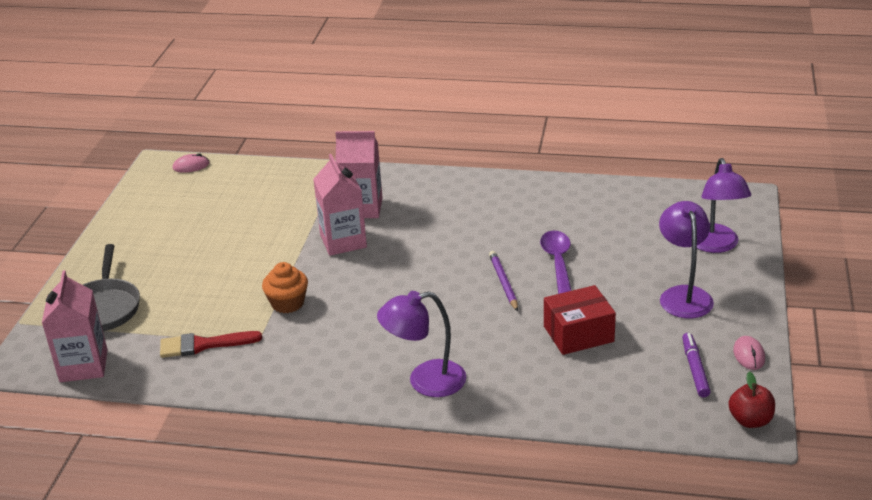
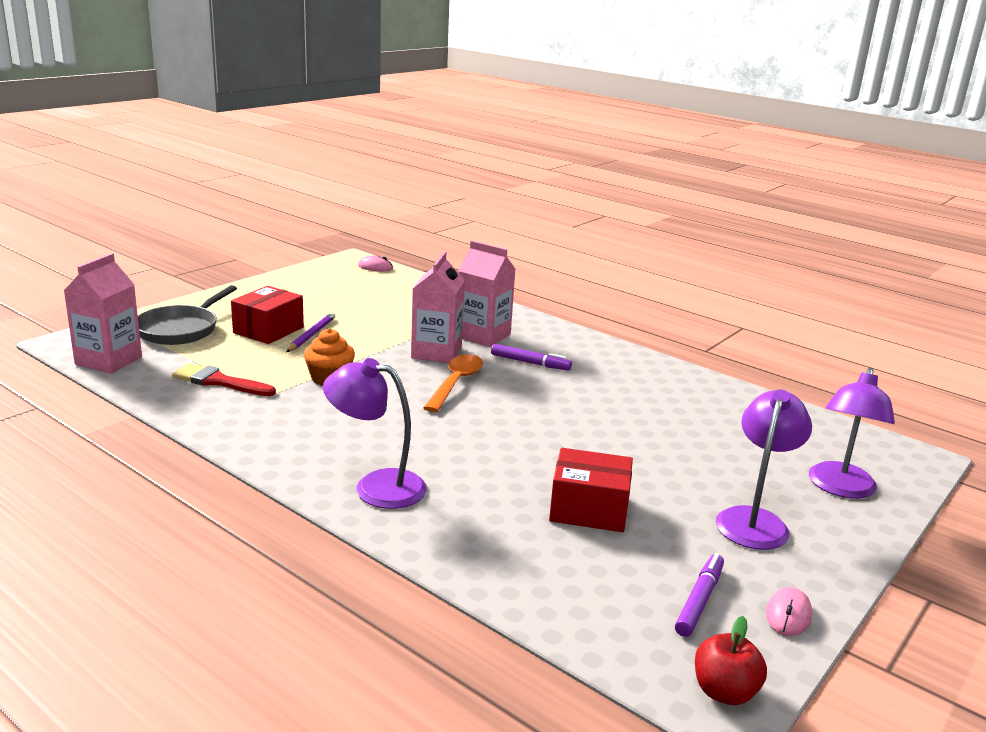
camera: 25 degrees right, 10 degrees down
(180, 276) = (268, 330): none -> red box
(388, 265) = (456, 383): none -> orange spoon
(424, 221) = (530, 363): none -> purple marker
(503, 282) = (555, 435): purple pencil -> purple pencil (311, 335)
(558, 263) = (632, 440): purple spoon -> none

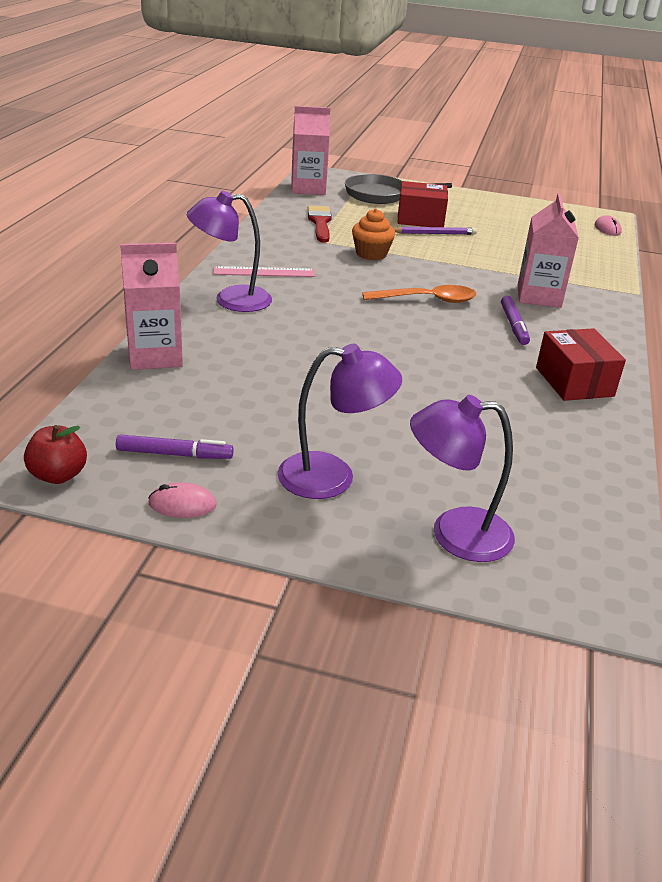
camera: 65 degrees right, 10 degrees up
(320, 448) = (264, 272): none -> pink ruler
(376, 486) = (231, 300): purple lamp -> purple lamp turned 90 degrees counterclockwise
(436, 352) = (473, 283): pink carton -> pink carton (155, 356)
(589, 509) = (275, 387): red box -> red box (574, 382)

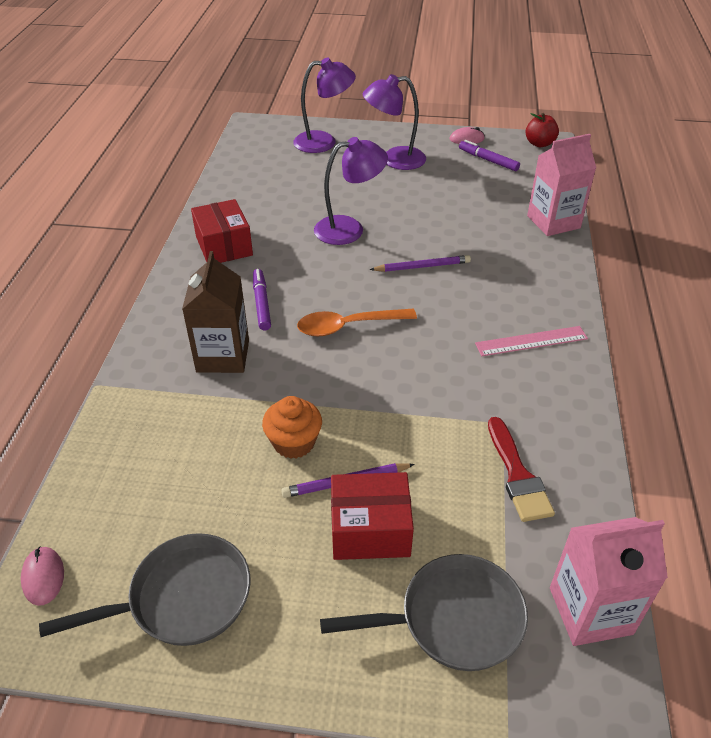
camera: 175 degrees right, 10 degrees up
(174, 454) = (488, 160): purple marker -> purple marker turned 45 degrees clockwise
(231, 300) = (537, 292): purple lamp -> purple lamp (349, 229)
(340, 333) = (422, 266): none -> purple pencil
(371, 254) = (424, 404): orange cupcake -> orange cupcake (294, 442)
(525, 215) = (183, 598): none -> grey pan
(539, 296) = (223, 356): pink carton -> brown carton

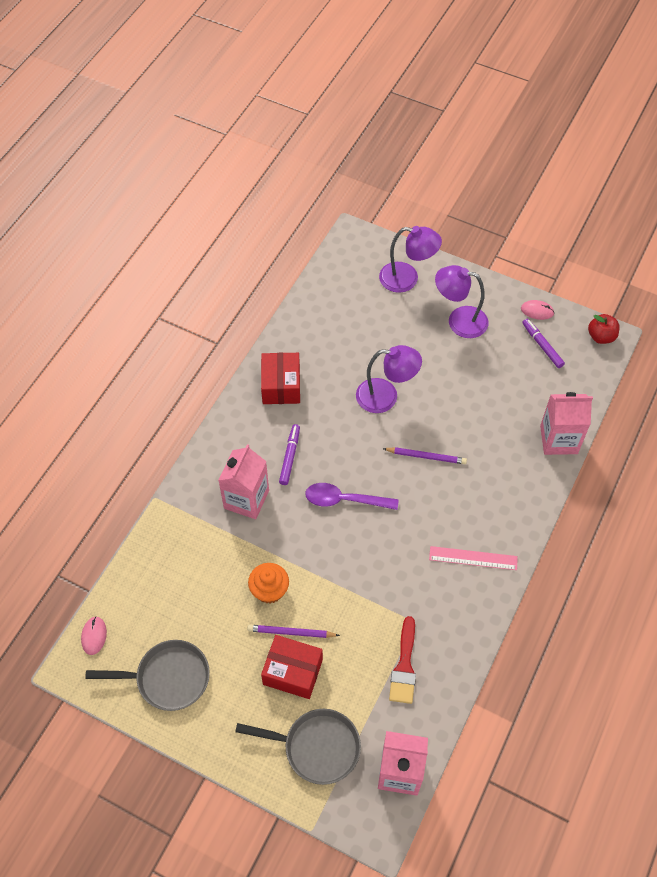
camera: 20 degrees right, 15 degrees up
(223, 356) = (246, 499): brown carton -> pink carton
(348, 326) = (344, 500): orange spoon -> purple spoon

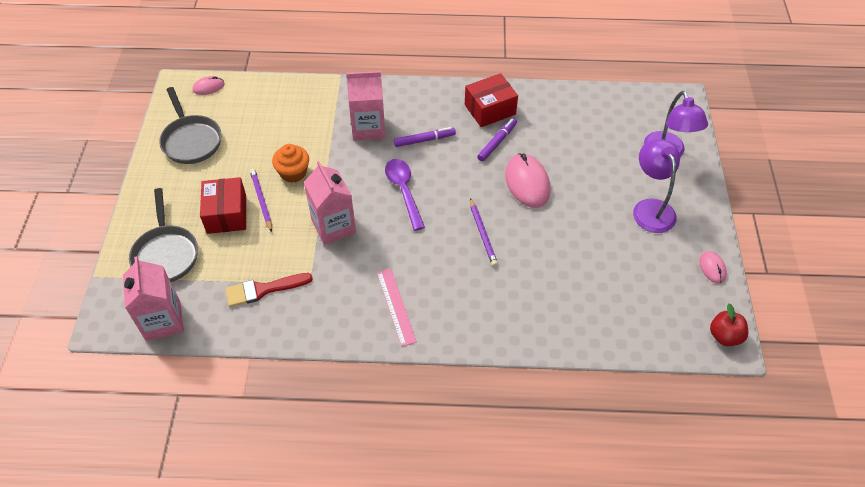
camera: 65 degrees right, 5 degrees down
(386, 396) = (527, 182): purple lamp -> pink mouse
(542, 345) = (673, 286): purple marker -> purple marker (497, 142)
(558, 439) = (570, 336): pink carton -> pink carton (333, 226)

